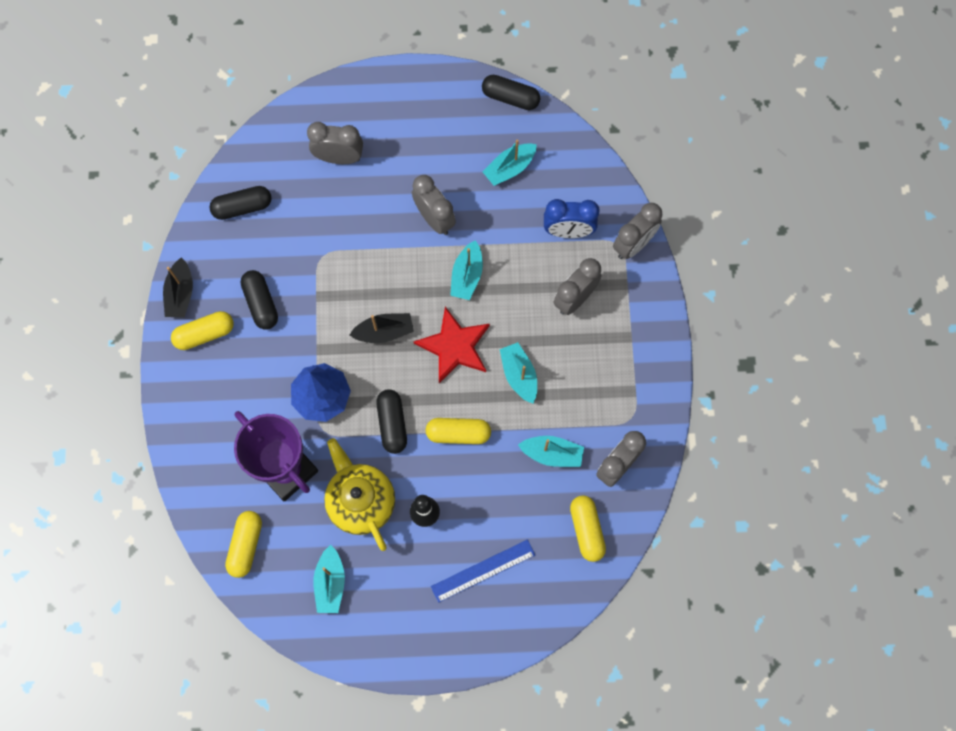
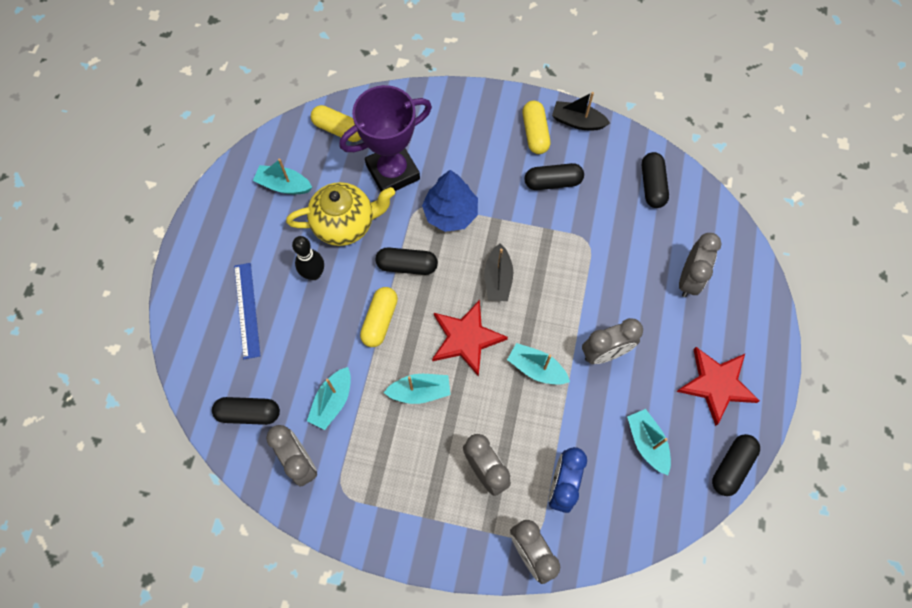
camera: 105 degrees right, 5 degrees down
(439, 119) = (716, 384): none -> red star
(586, 530) = (249, 413): yellow capsule -> black capsule

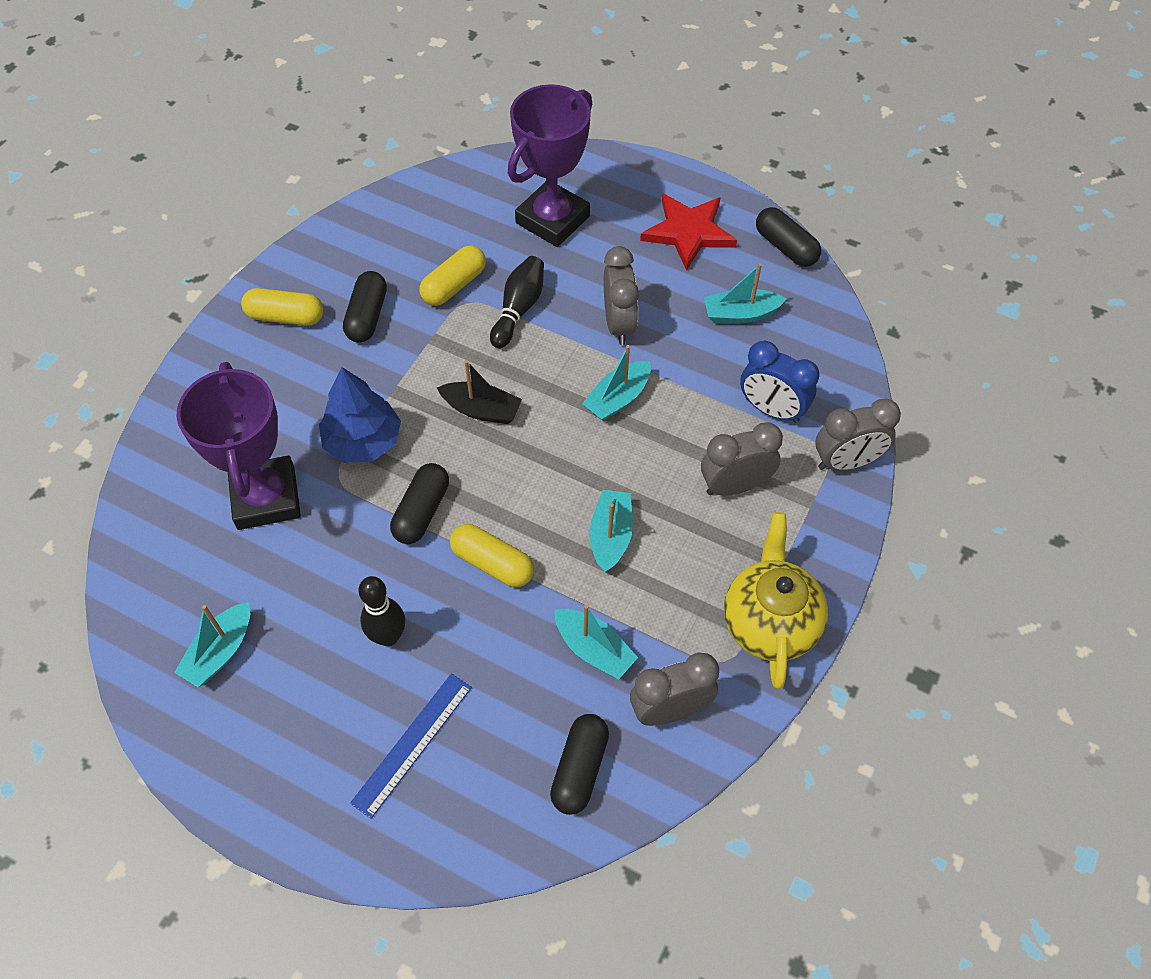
camera: 75 degrees left, 10 degrees down
(247, 310) = (412, 744): blue ruler -> blue ruler turned 60 degrees counterclockwise
(339, 129) = (159, 554): yellow capsule -> yellow capsule (454, 285)
(345, 224) = (324, 578): yellow teapot -> yellow teapot (769, 623)
(466, 338) = (553, 465): red star -> none
(577, 121) = (291, 267): black boat -> none
(594, 278) = (518, 309): none -> black bowling pin
(652, 185) = (416, 219): black capsule -> none
(689, 279) = (552, 219): grey clock -> purple trophy

